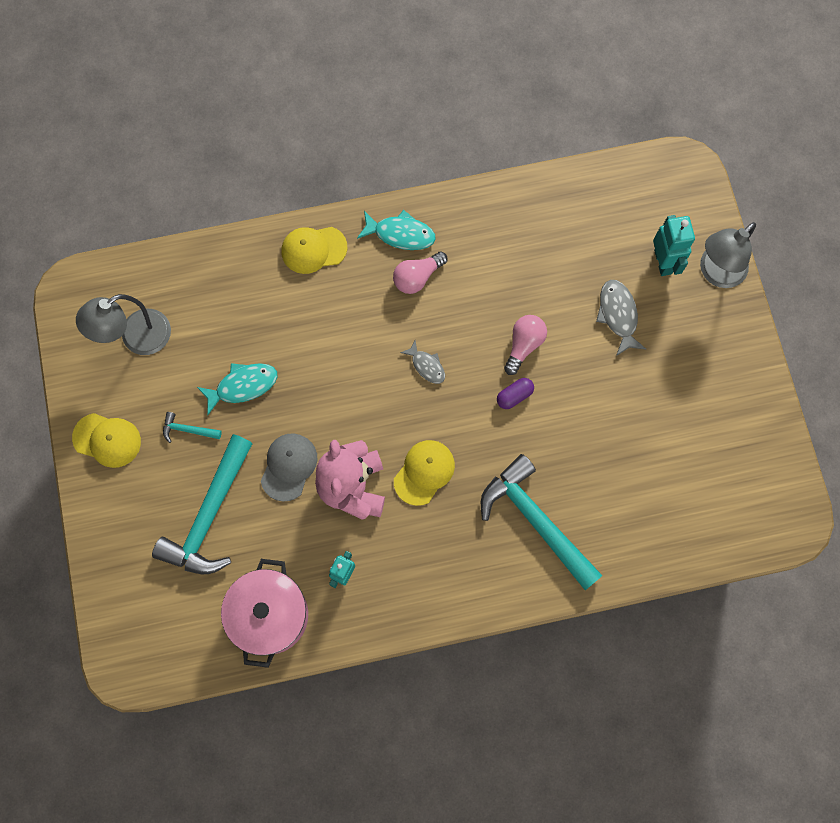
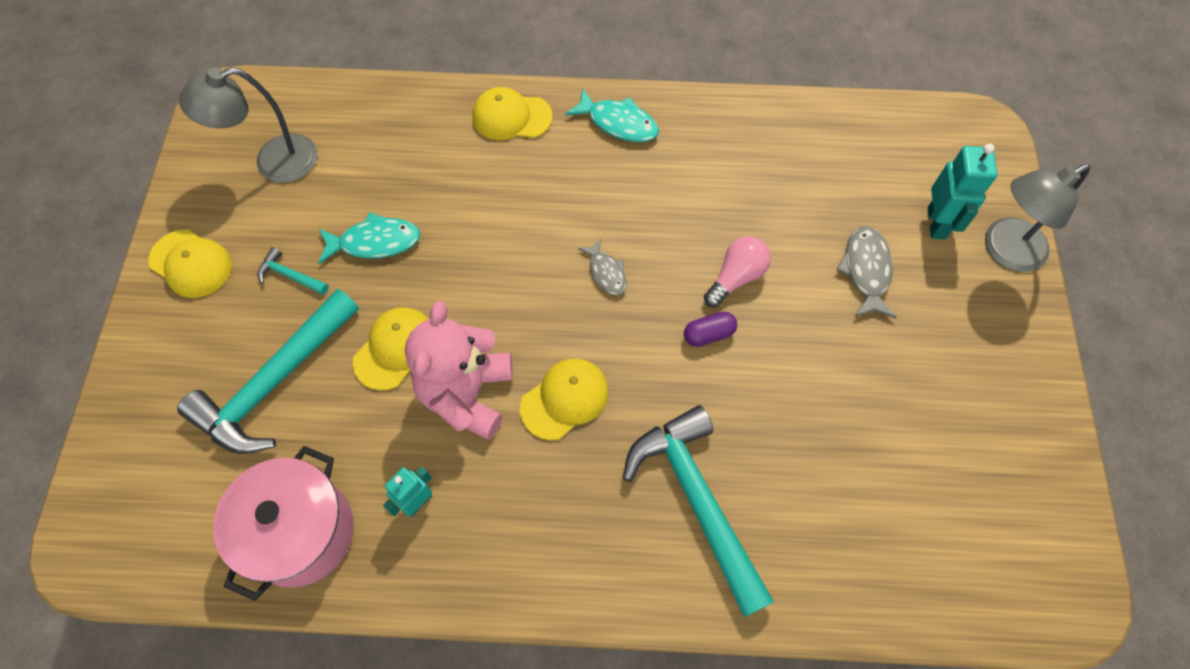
camera: 15 degrees right, 10 degrees down
(289, 466) = (395, 349): grey cap -> yellow cap
(417, 277) = (624, 172): pink light bulb -> none

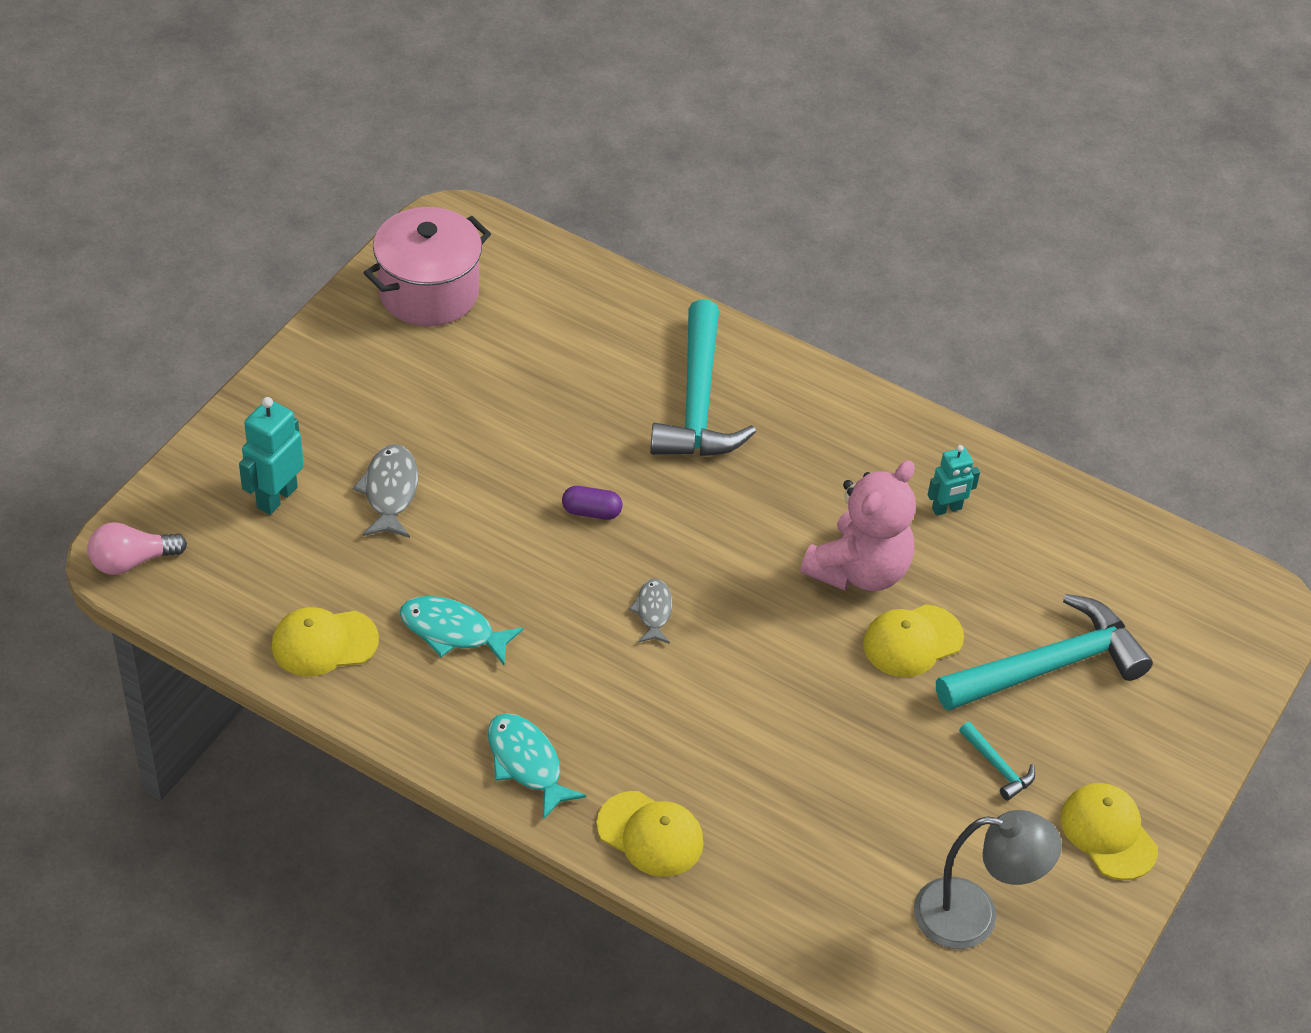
camera: 155 degrees left, 15 degrees down
(301, 532) = (1062, 534): pink pot -> pink pot (429, 292)
(375, 242) = (888, 759): turquoise fish -> turquoise fish (452, 631)
(565, 399) = (767, 524): yellow cap -> yellow cap (324, 643)
(736, 277) = (524, 546): pink light bulb -> pink light bulb (132, 561)
(866, 270) = (390, 492): grey fish -> grey fish turned 150 degrees clockwise
(1004, 251) = (238, 444): grey lamp -> none

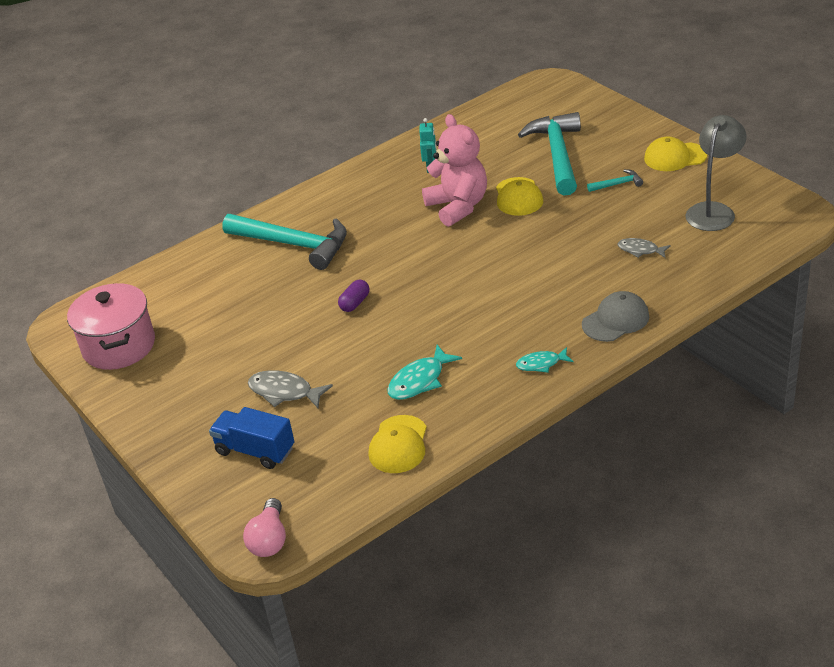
camera: 60 degrees left, 10 degrees down
(276, 497) = (255, 450): turquoise robot -> blue truck
(526, 763) = (541, 364): turquoise fish -> turquoise fish, size x0.65
(650, 834) = (615, 320): yellow cap -> grey cap
(653, 611) = (447, 290): grey fish -> grey fish (640, 250)

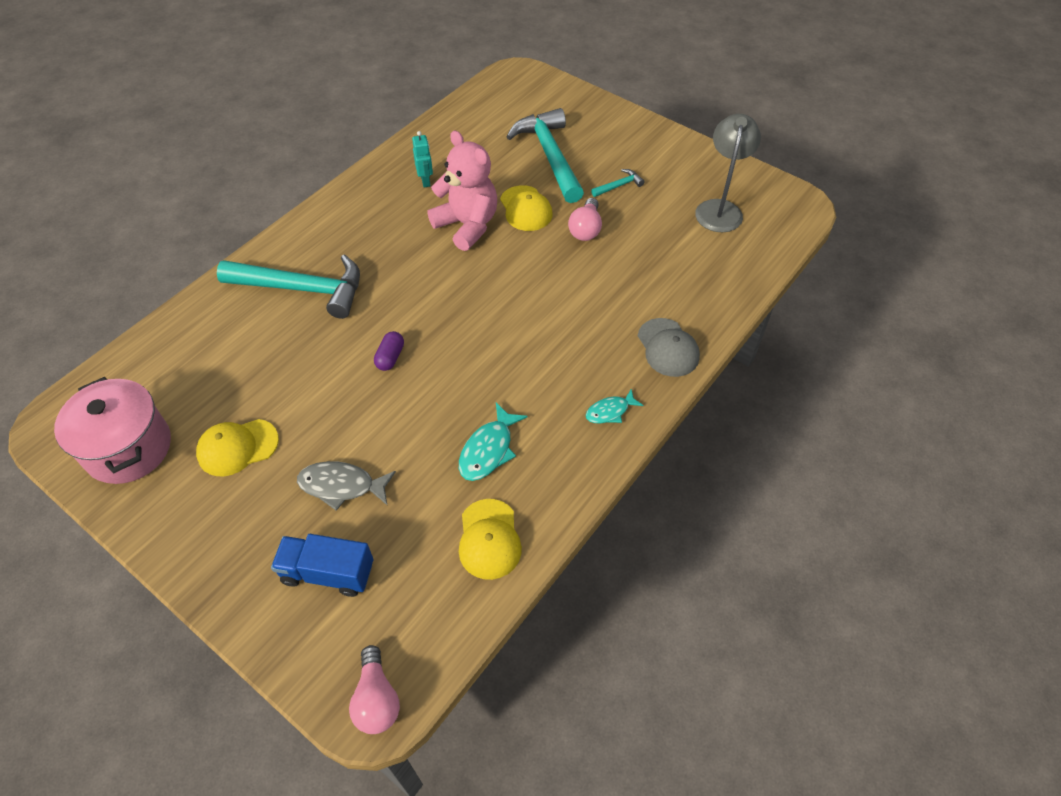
camera: 20 degrees left, 15 degrees up
(571, 218) = (585, 229): none -> pink light bulb
(615, 320) = (668, 348): grey cap -> grey cap turned 120 degrees clockwise
(640, 250) = (665, 261): grey fish -> none
(675, 157) = (663, 150): yellow cap -> yellow cap (237, 447)

